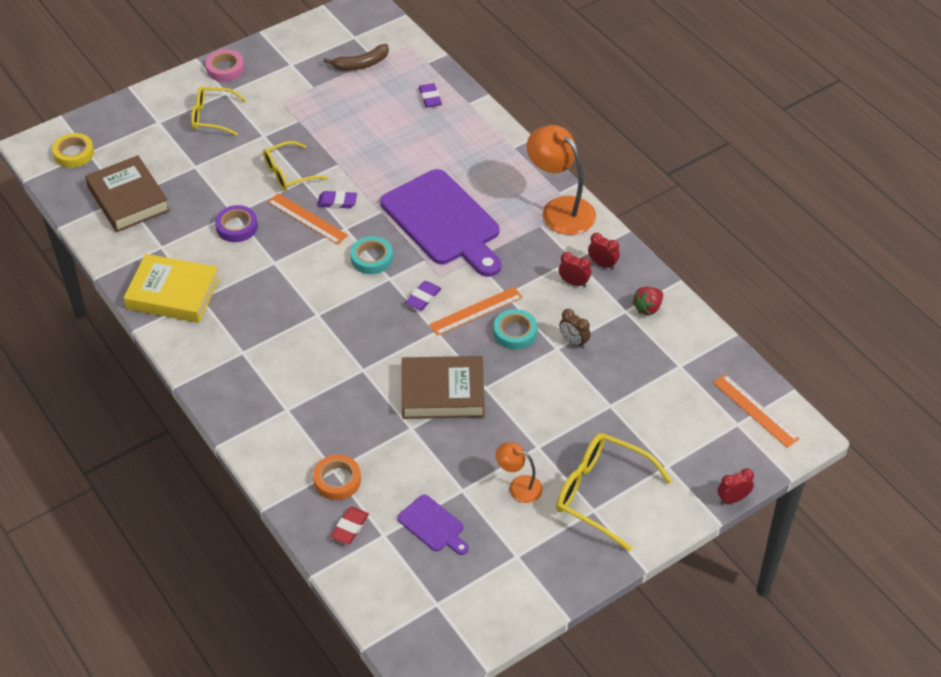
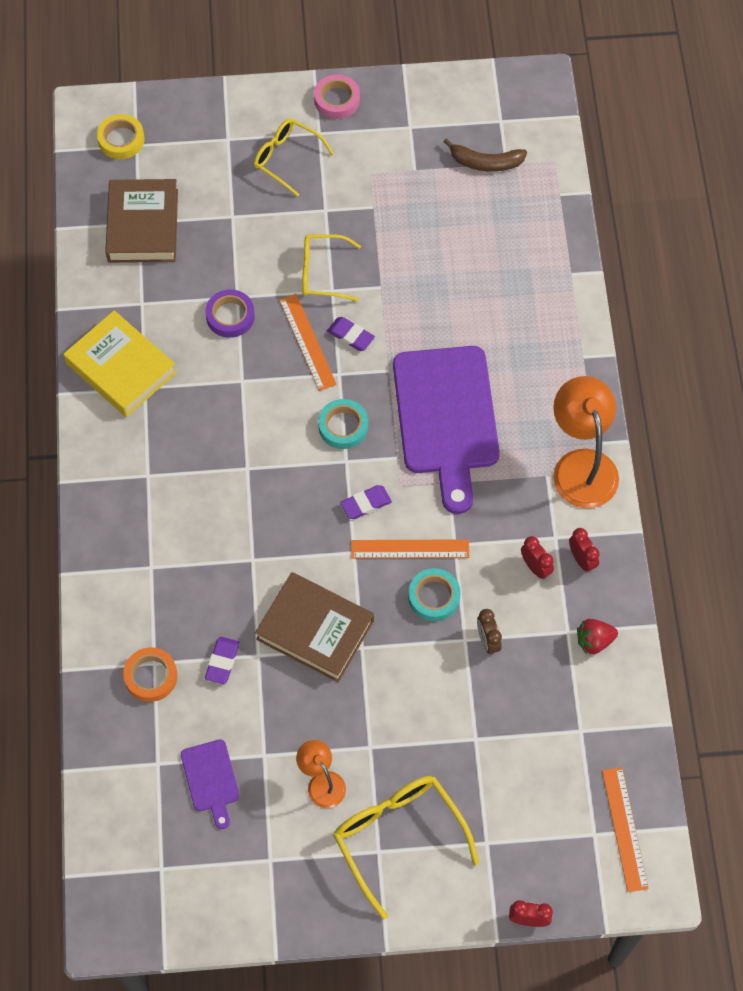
camera: 30 degrees right, 15 degrees up
(350, 527) = (131, 737): red eraser -> none
(430, 98) = (533, 245): purple eraser -> purple eraser (222, 661)

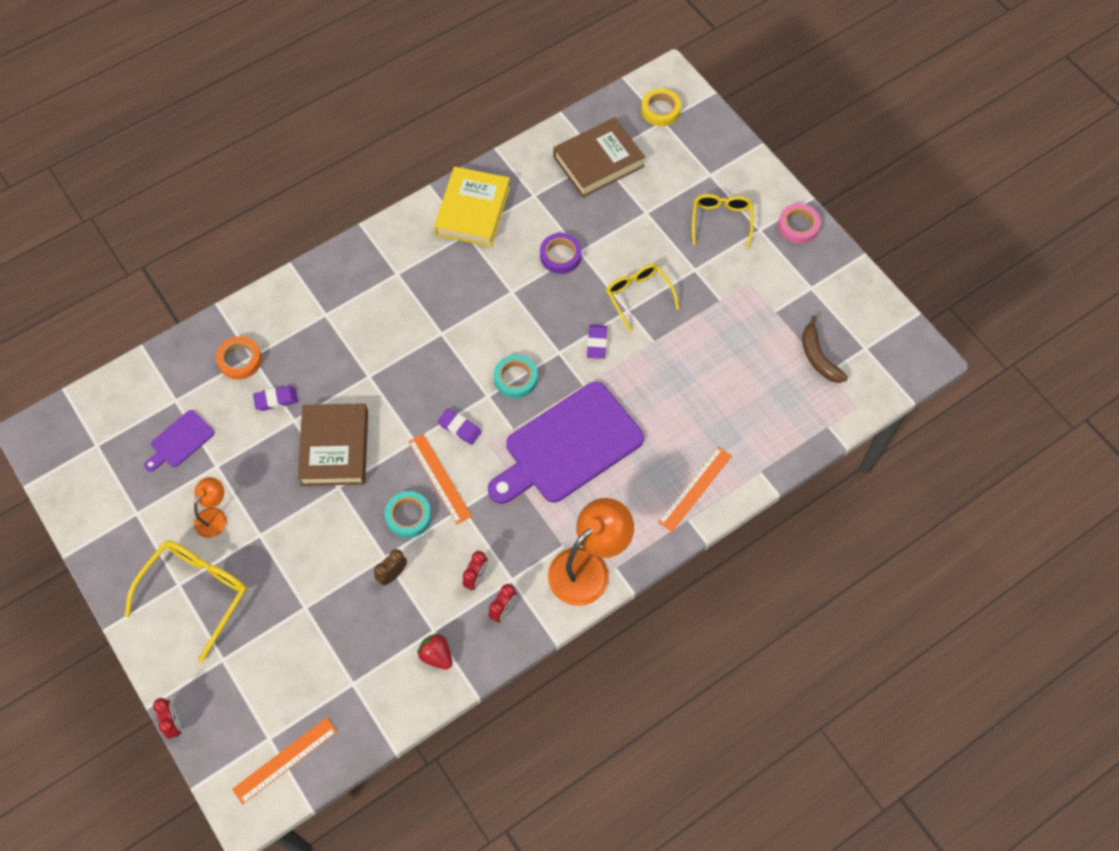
camera: 60 degrees right, 0 degrees up
(307, 342) = (572, 317): orange ruler -> orange ruler (695, 488)

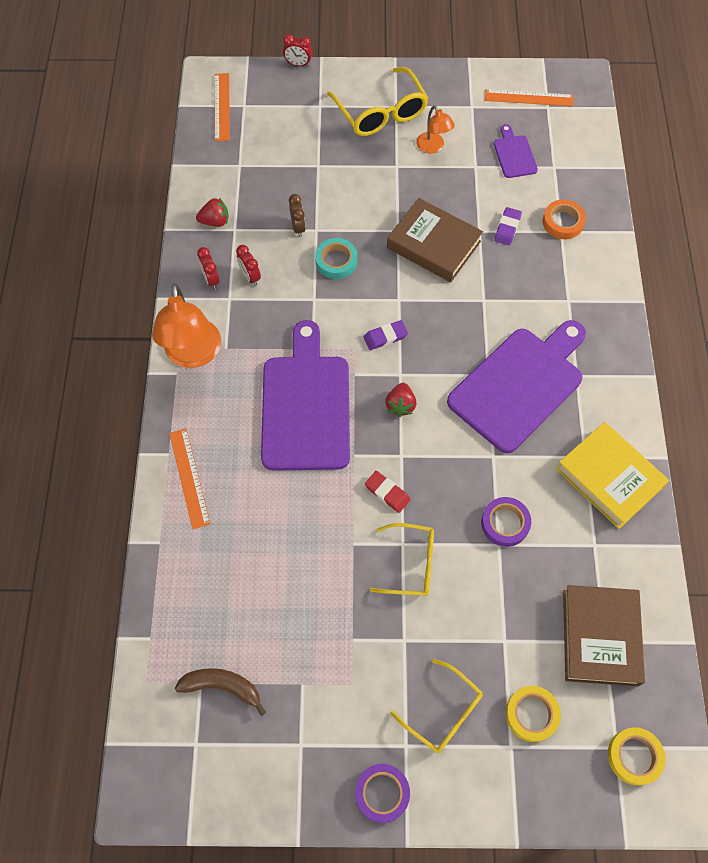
camera: 125 degrees right, 0 degrees up
(434, 306) = (520, 385): none -> purple cutting board
(439, 478) = (351, 298): orange ruler -> orange ruler (529, 98)
(515, 378) = (400, 405): turquoise tape -> red strawberry
(597, 343) = (387, 493): purple eraser -> red eraser
(681, 173) = (531, 714): none -> yellow tape
(798, 226) = (382, 793): pink tape -> purple tape

